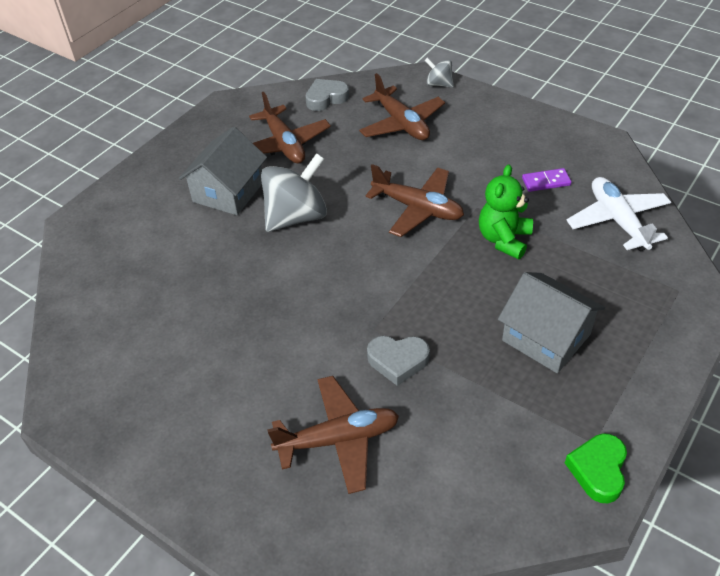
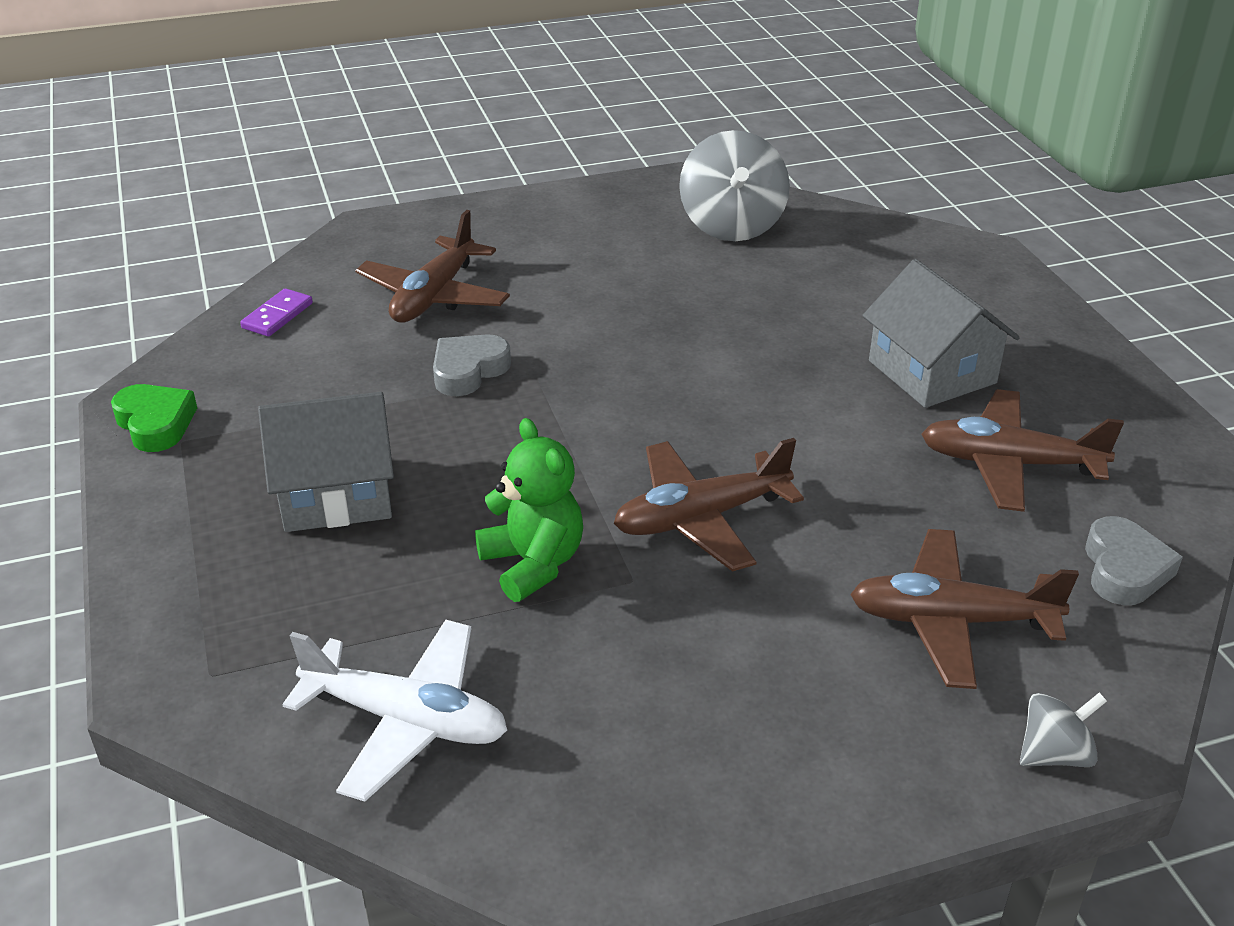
camera: 125 degrees right, 10 degrees down
(296, 216) = (811, 404): grey spinning top -> grey spinning top (731, 226)
(546, 182) = (595, 701): purple domino -> purple domino (277, 316)

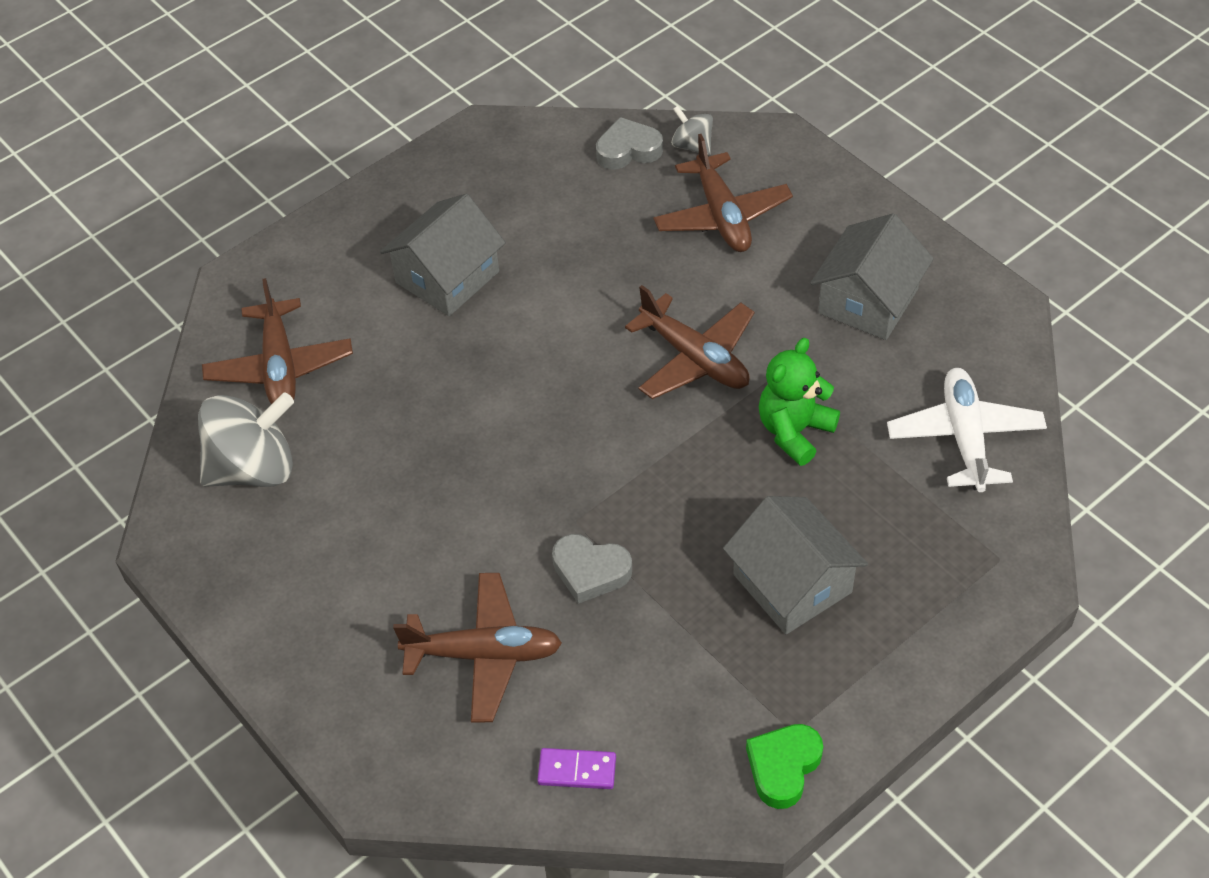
camera: 110 degrees left, 15 degrees up
(708, 716) = (868, 301): none -> grey house
(1009, 464) = (545, 216): brown plane -> brown plane (280, 366)
(1054, 754) = (801, 158): grey spinning top -> grey spinning top (692, 145)

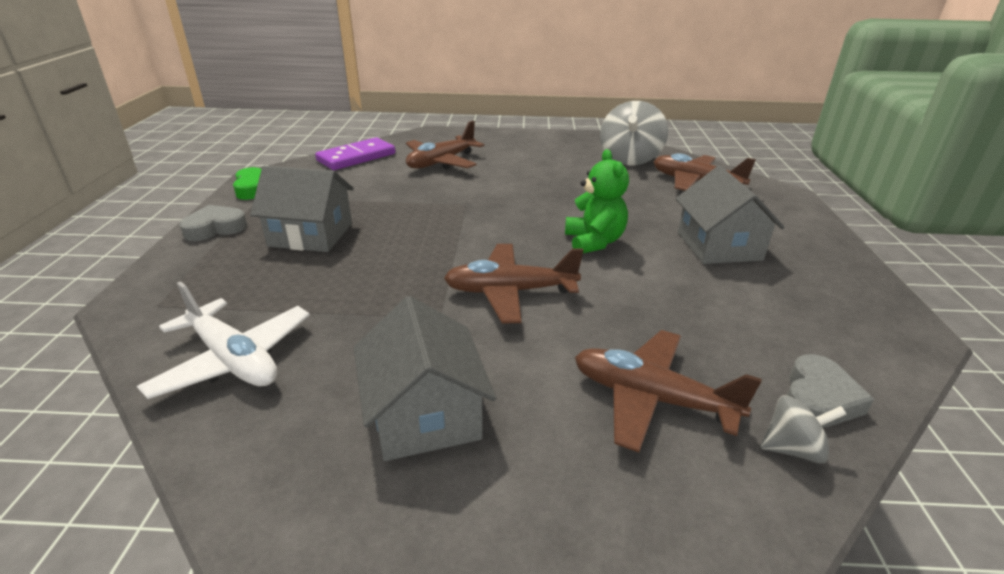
camera: 130 degrees right, 20 degrees down
(577, 770) = (356, 157): purple domino -> purple domino, size x1.81
(590, 571) = (431, 195): grey heart -> grey heart (215, 228)
(794, 431) = (386, 292): green teddy bear -> green teddy bear (594, 242)

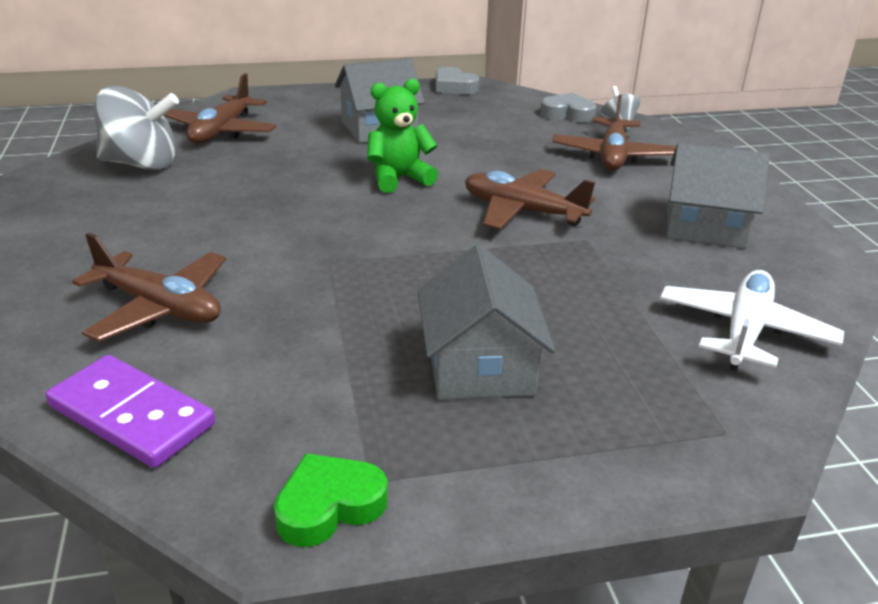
camera: 105 degrees left, 0 degrees up
(215, 228) = (514, 480): grey heart -> grey heart (454, 87)
(425, 414) = (705, 226): grey house -> grey house turned 45 degrees clockwise
(510, 292) = (522, 211): brown plane -> brown plane turned 135 degrees clockwise

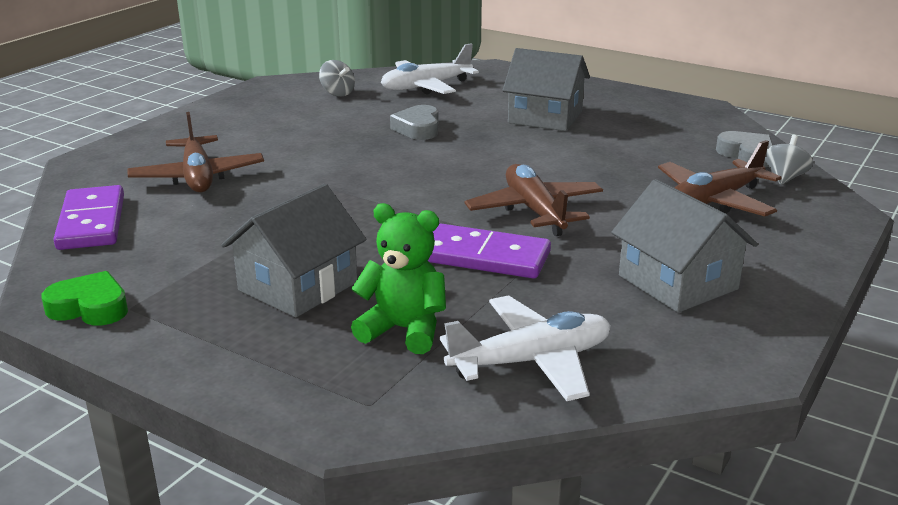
camera: 45 degrees right, 5 degrees down
(141, 164) = (337, 93): grey spinning top -> grey spinning top, size x0.50
(222, 131) = (426, 87): brown plane -> white plane
(399, 179) = (486, 156): green teddy bear -> green teddy bear (404, 330)
(454, 87) = (680, 104): grey heart -> grey heart (418, 128)
(562, 265) = (485, 257): none -> purple domino

